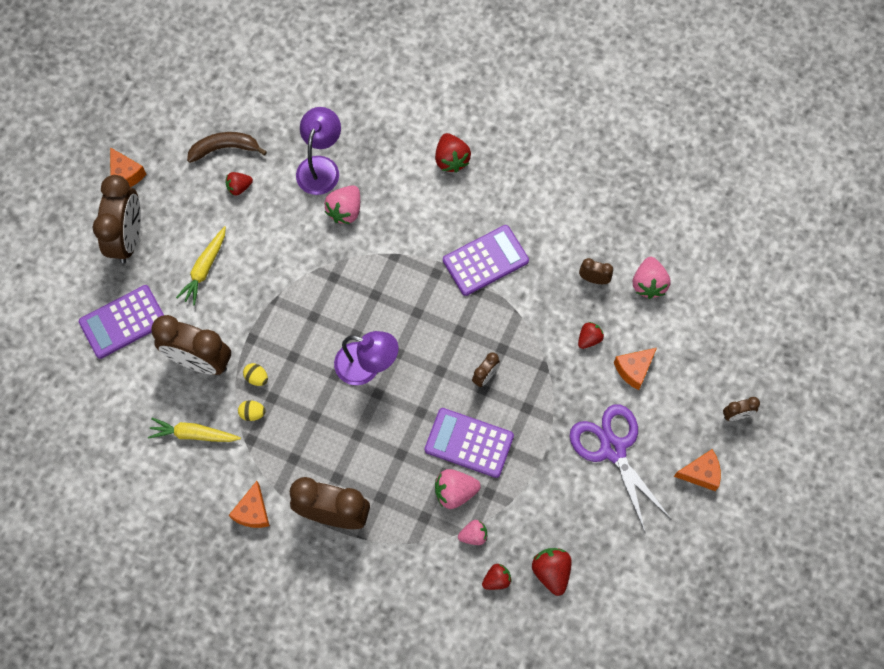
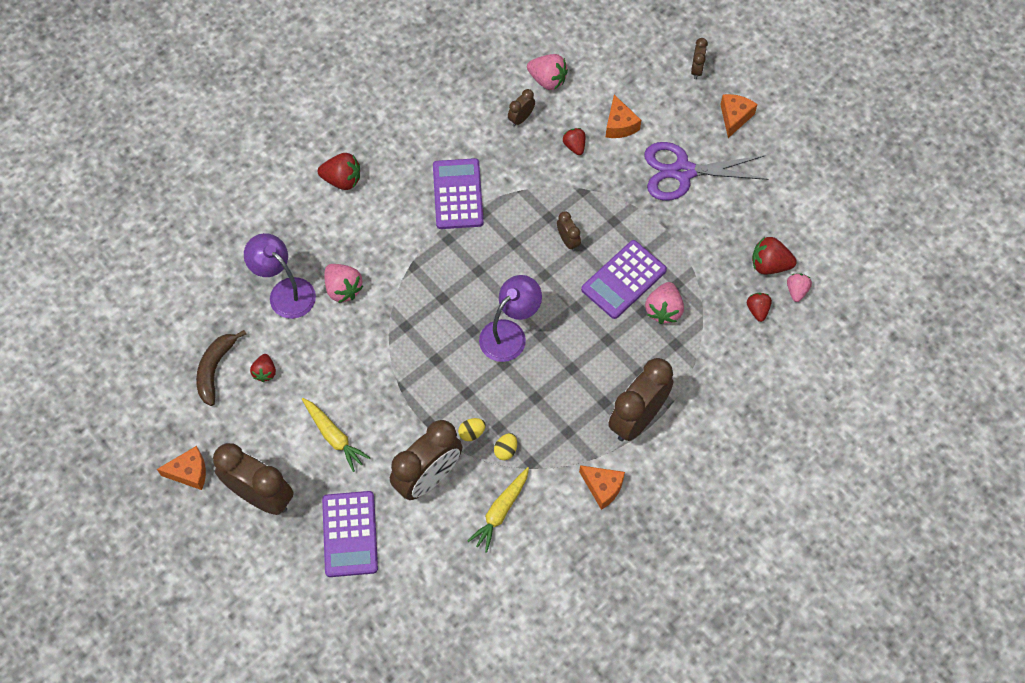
camera: 65 degrees left, 5 degrees down
(473, 535) = (710, 311): pink strawberry -> pink strawberry (796, 291)

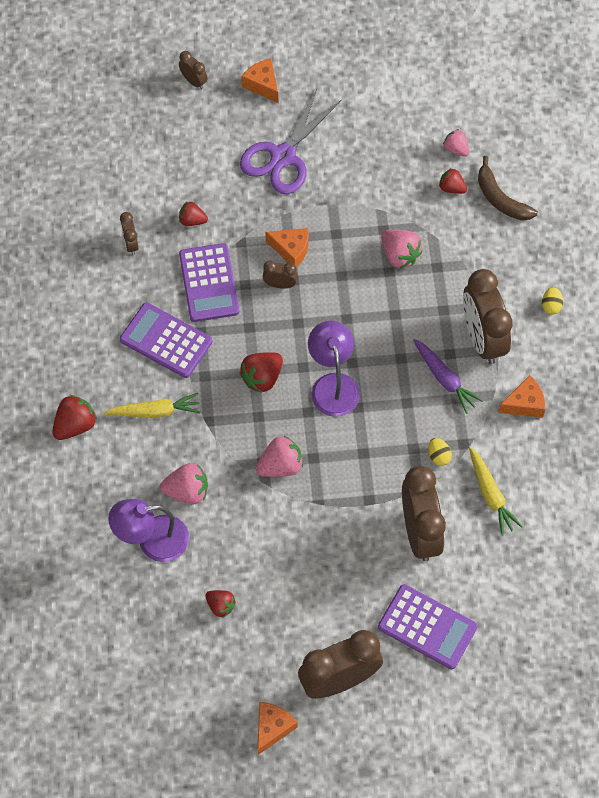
camera: 55 degrees left, 0 degrees up
(215, 369) = (185, 646): brown banana -> brown banana (500, 198)
(334, 436) = (326, 585): yellow carrot -> yellow carrot (155, 411)
(472, 433) = (403, 472): yellow egg -> yellow egg (551, 306)
(547, 80) = (109, 198): pink strawberry -> pink strawberry (280, 465)
(578, 412) = (444, 379): none -> purple carrot
(620, 125) = (200, 173): orange cheese -> orange cheese (291, 249)
(624, 280) = (349, 266): purple calculator -> purple calculator (209, 283)
(769, 265) = (418, 152): red strawberry -> red strawberry (262, 377)

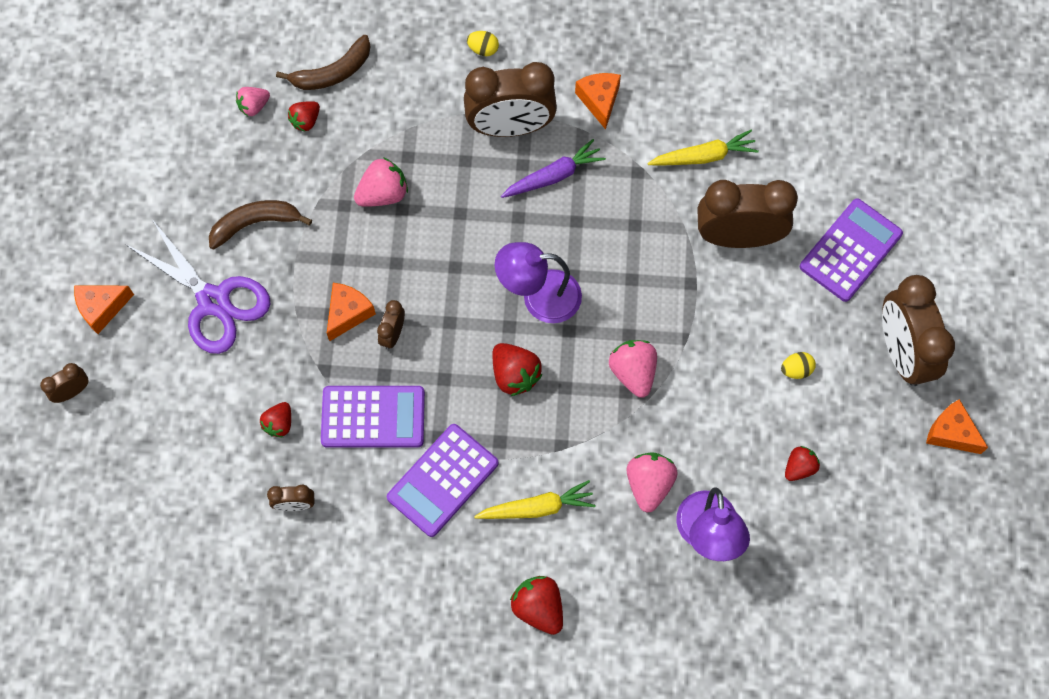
camera: 80 degrees left, 5 degrees up
(155, 411) = (537, 507): yellow carrot -> yellow carrot turned 75 degrees clockwise
(354, 171) = (255, 223): none -> brown banana
(438, 456) = (648, 200): yellow egg -> yellow egg (796, 370)

